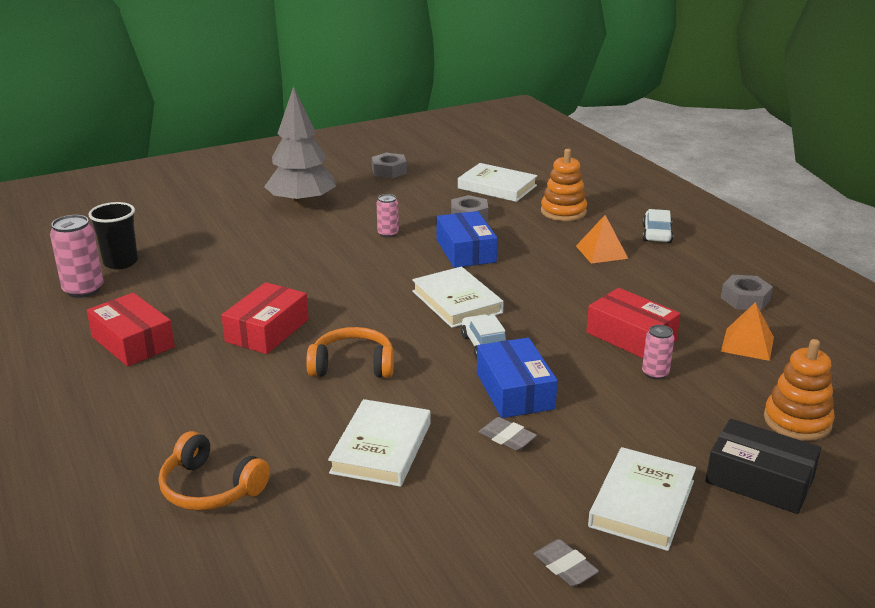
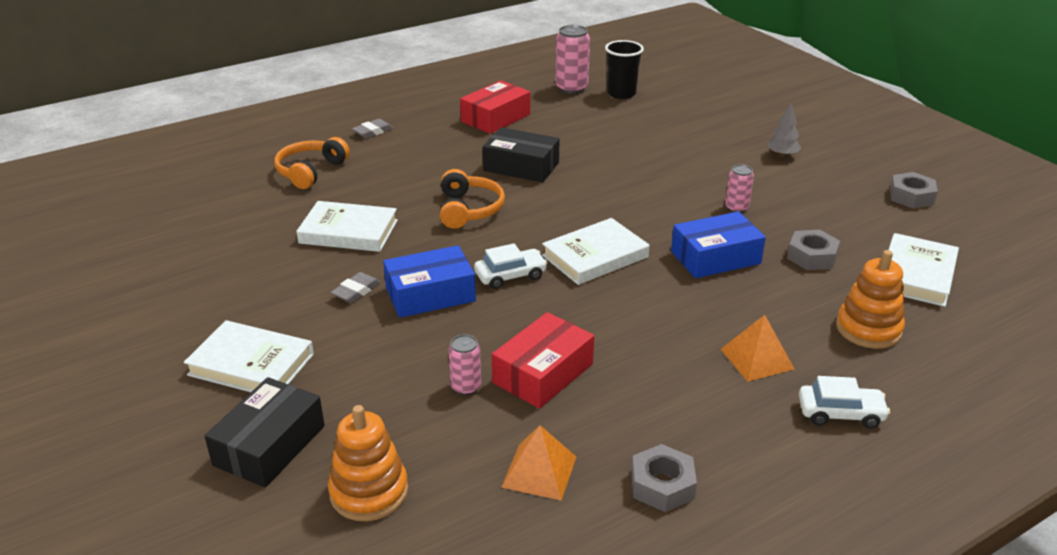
camera: 85 degrees right, 5 degrees up
(267, 330) = (521, 166): red box -> black box
(302, 204) = (782, 155): grey tree -> grey tree, size x0.44
(565, 567) = (185, 321): grey eraser -> grey eraser (373, 132)

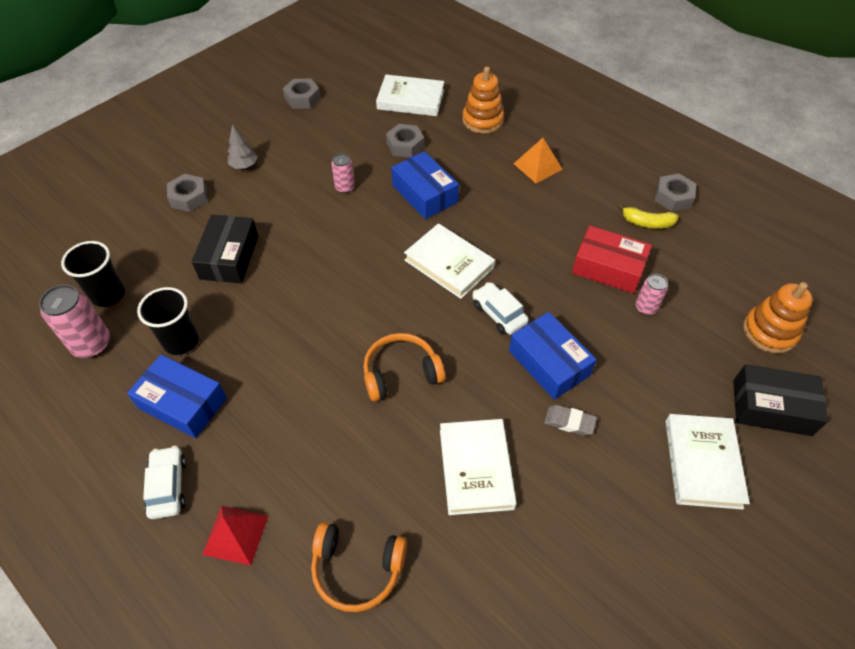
camera: 105 degrees left, 20 degrees up
(373, 132) = (235, 534): grey eraser -> red pyramid
(496, 118) = (182, 403): red box -> blue box
(521, 166) = (301, 350): black box -> black box (229, 257)
(539, 471) = (697, 251): orange pyramid -> none
(557, 119) = (181, 341): none -> black cup
(613, 436) = (647, 223): none -> yellow banana
(736, 127) = (189, 197): none -> grey nut
(840, 413) = (571, 131): white car -> white car (168, 486)

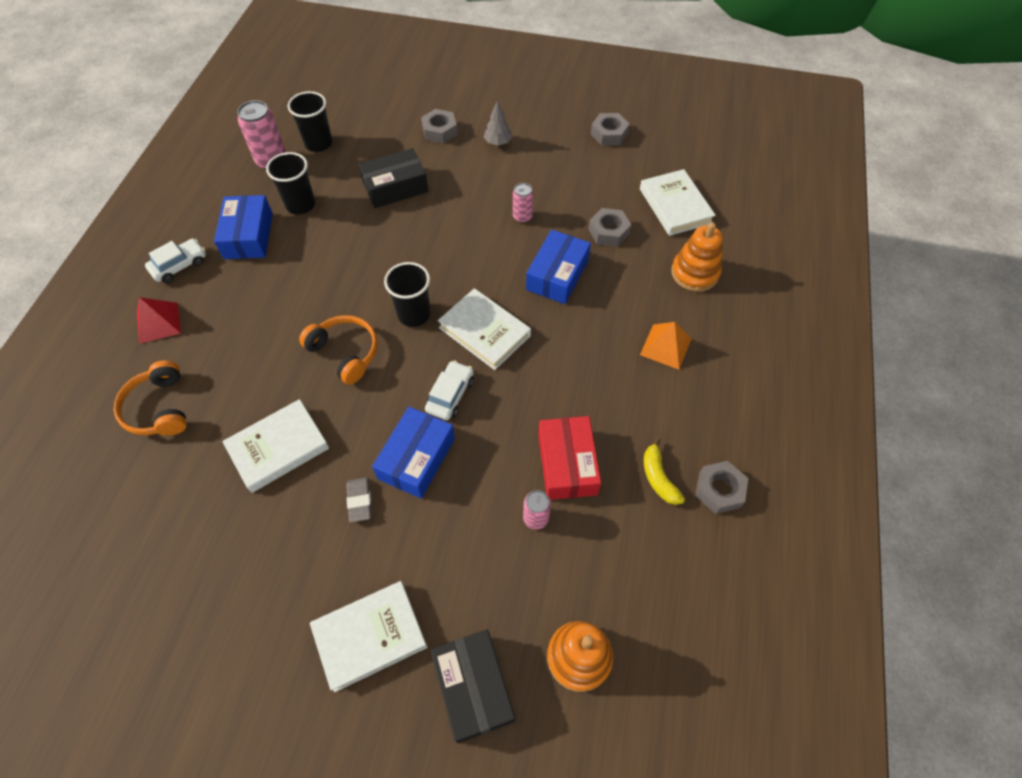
camera: 60 degrees right, 5 degrees up
(395, 304) = (414, 314): none -> black cup
(449, 264) = (484, 332): white book -> white book turned 60 degrees counterclockwise

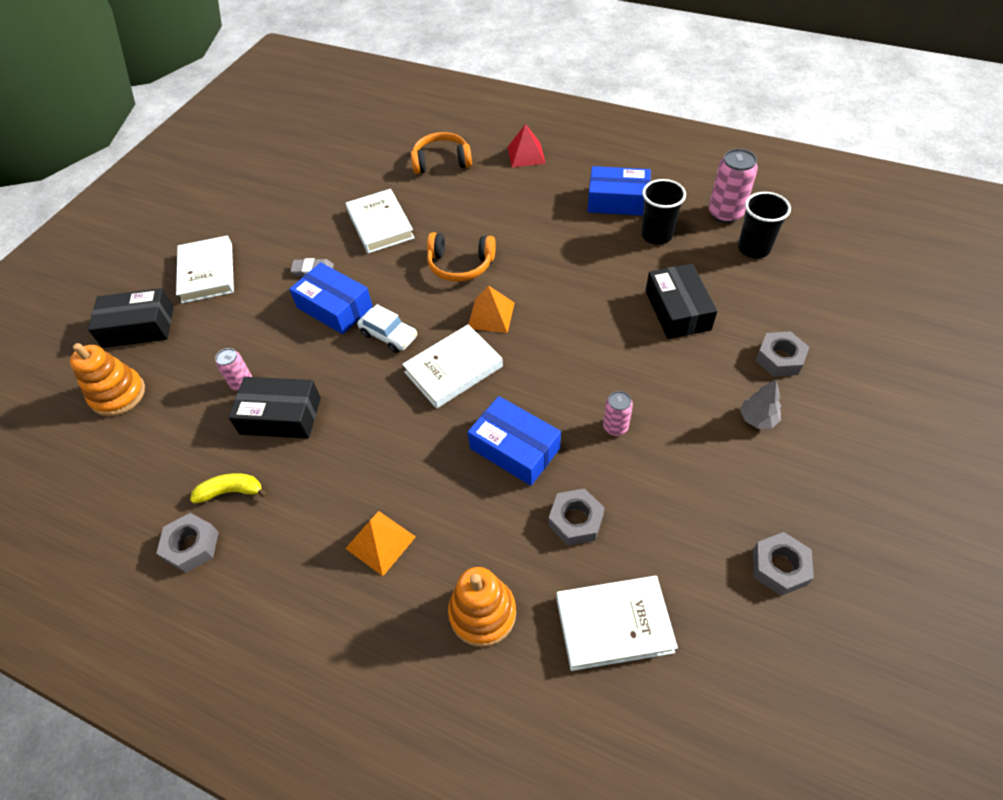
camera: 105 degrees right, 5 degrees down
(179, 265) = (587, 162): white car -> none
(345, 353) = (460, 264): orange headphones -> orange headphones turned 45 degrees clockwise
(414, 314) = (491, 315): black cup -> orange pyramid
(567, 464) = (280, 416): red box -> black box

